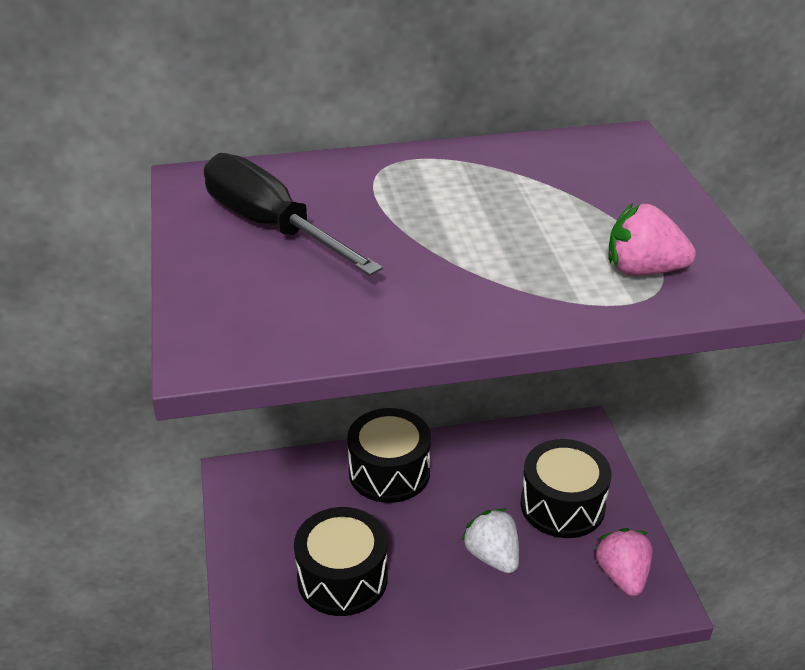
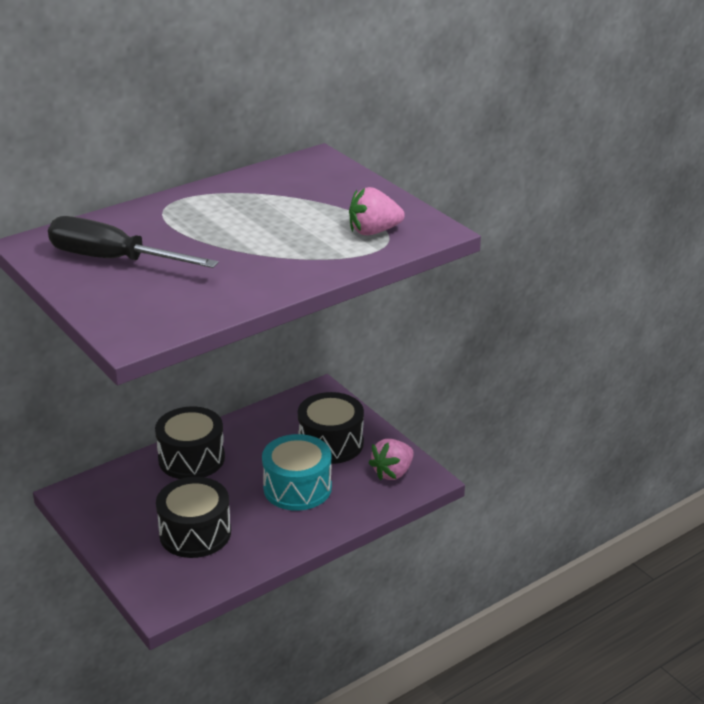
camera: 25 degrees left, 5 degrees down
(492, 556) = (297, 488): white strawberry -> turquoise drum
(622, 576) = (392, 473): pink strawberry -> pink strawberry turned 105 degrees counterclockwise

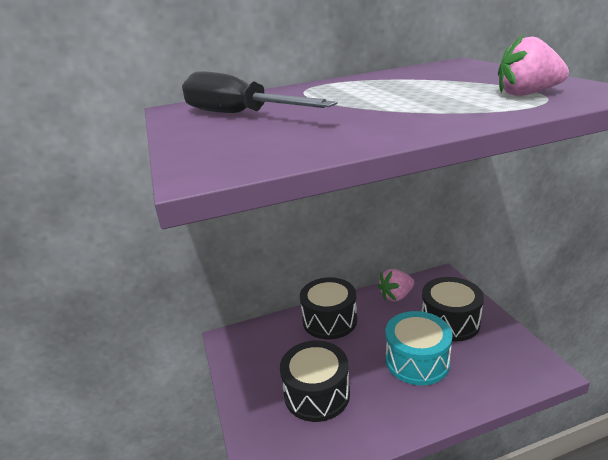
camera: 20 degrees right, 5 degrees down
(392, 473) = (510, 358): pink strawberry -> pink strawberry (396, 296)

